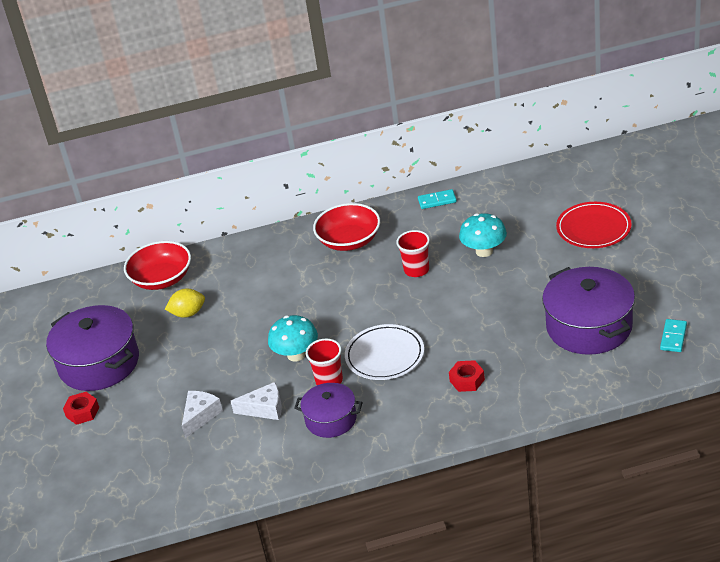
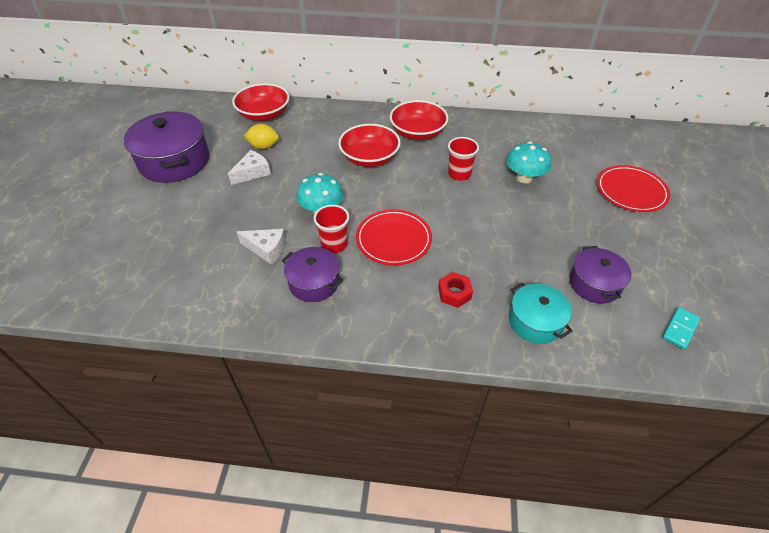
camera: 15 degrees right, 10 degrees up
(82, 412) = (133, 195): red nut -> none
(200, 416) = (213, 235): white cheese -> white cheese (252, 173)
(313, 285) = (369, 158): none -> red bowl
(385, 355) = (393, 239): white plate -> red plate
(437, 201) = (503, 125): turquoise domino -> none
(549, 376) = (535, 321): none -> turquoise pot
(589, 327) = (594, 284): purple pot -> purple pot, size x0.59

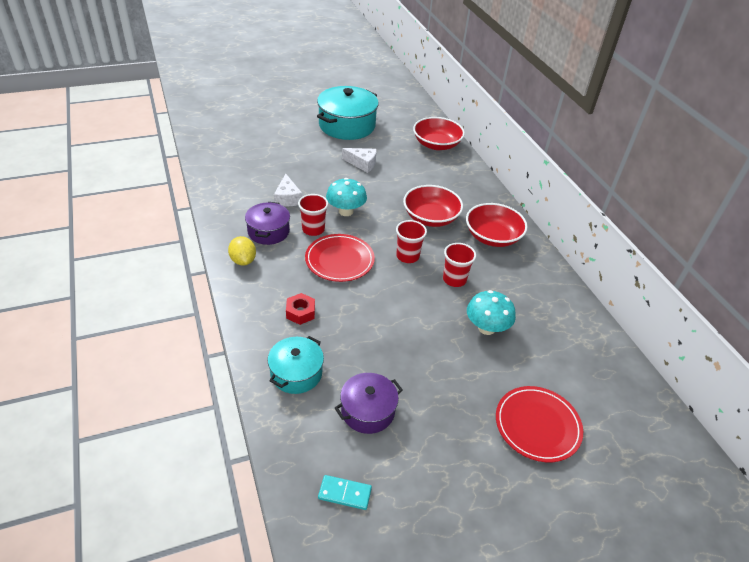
camera: 60 degrees right, 5 degrees down
(174, 161) = (347, 125): purple pot -> turquoise pot
(264, 146) = (397, 158): yellow lemon -> yellow lemon (243, 260)
(414, 191) = (407, 256): none -> red cup

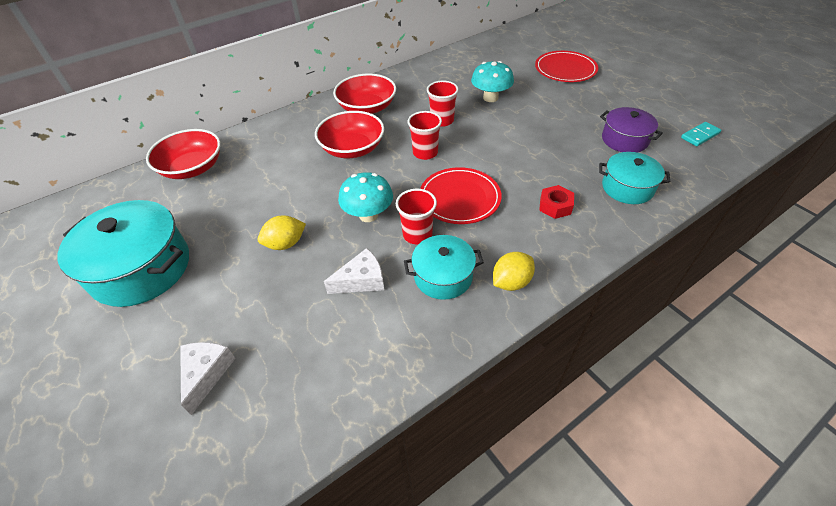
camera: 100 degrees left, 5 degrees up
(268, 231) = (443, 276): purple pot -> turquoise pot
(337, 174) = (285, 244): none -> yellow lemon
(344, 493) = (700, 135): turquoise domino -> turquoise domino turned 60 degrees clockwise
(362, 163) = (253, 225): white cheese -> white cheese (206, 374)

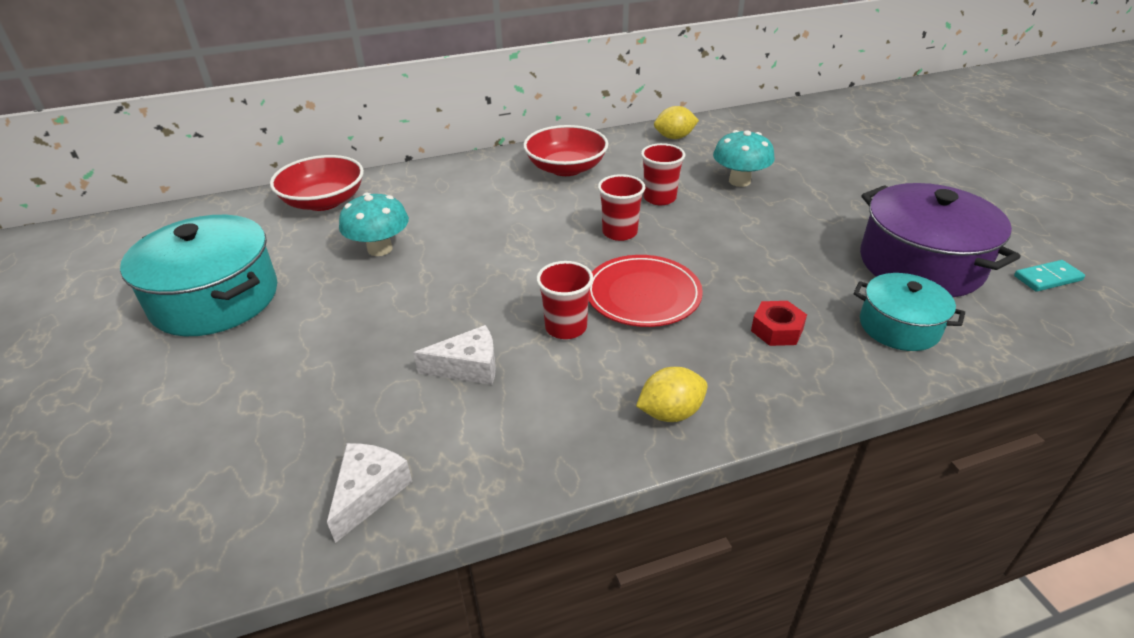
camera: 15 degrees right, 10 degrees down
(206, 374) = (231, 431): white cheese -> white cheese (369, 492)
(285, 244) = (393, 305): yellow lemon -> yellow lemon (674, 137)
(352, 148) = (526, 212): red bowl -> none
(368, 215) = (511, 292): turquoise mushroom -> turquoise mushroom (380, 249)
(443, 276) = (578, 385): turquoise pot -> none
(565, 69) = (865, 162): red plate -> none
(624, 140) = (920, 264): purple pot -> purple pot, size x1.70

